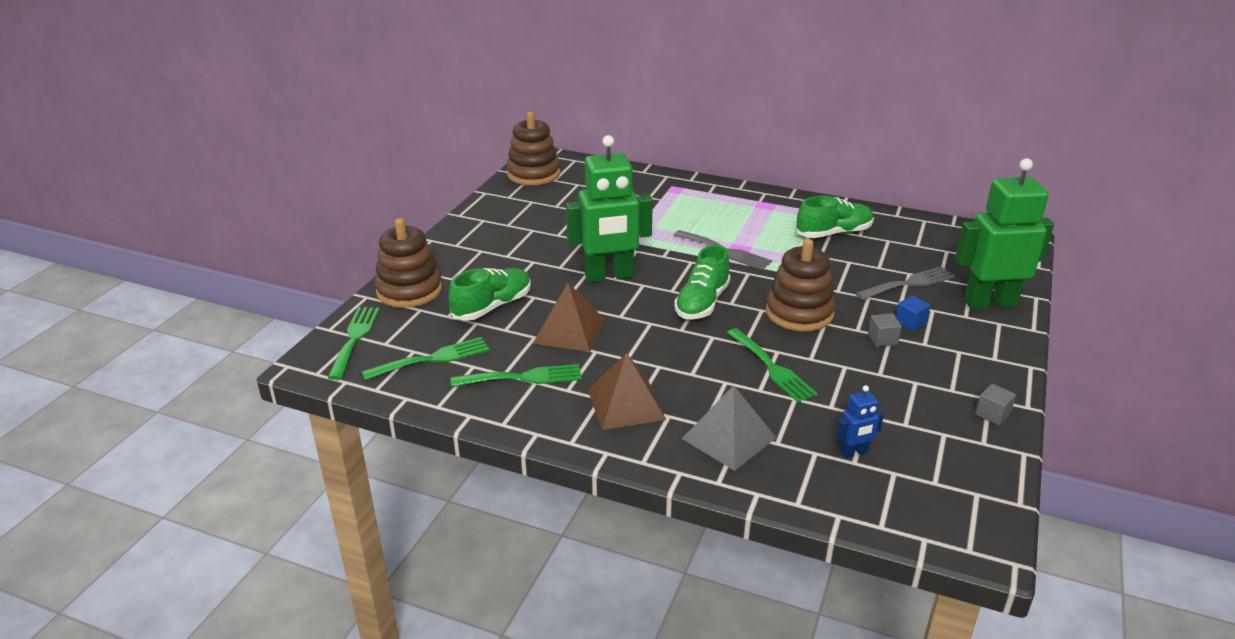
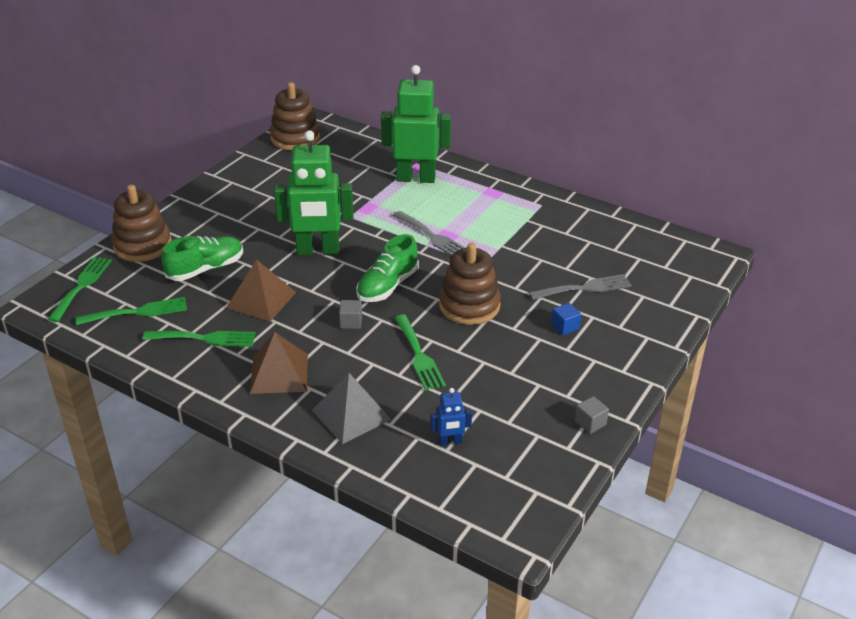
camera: 10 degrees right, 5 degrees up
(833, 233) = (542, 229): green shoe -> none
(882, 339) = (531, 340): grey cube -> grey cube (351, 322)
(989, 303) = (649, 316): green robot -> green robot (416, 178)

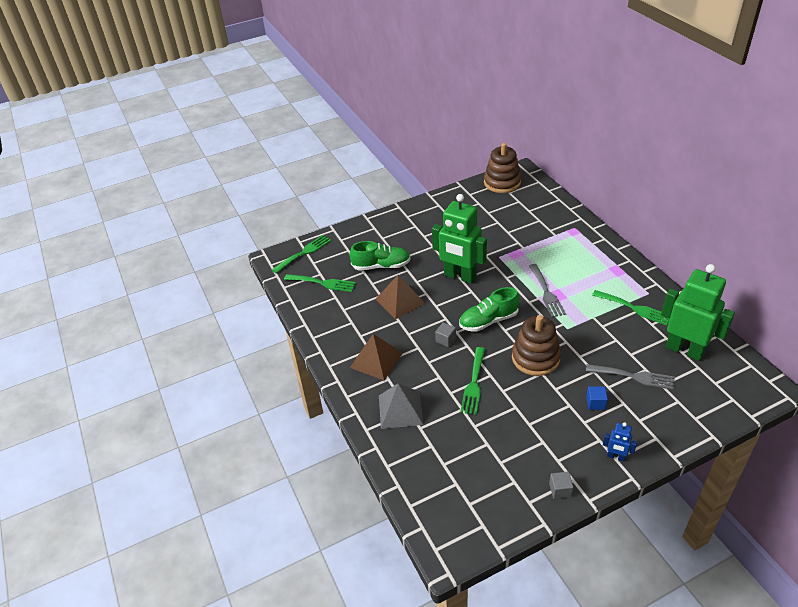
camera: 35 degrees right, 5 degrees up
(142, 245) = (355, 235): brown stacking toy -> none
(205, 338) = (349, 317): green fork -> green fork (634, 308)
(416, 178) = (566, 240): green robot -> green robot (684, 350)
(450, 442) = (450, 459): blue robot -> blue robot (616, 457)

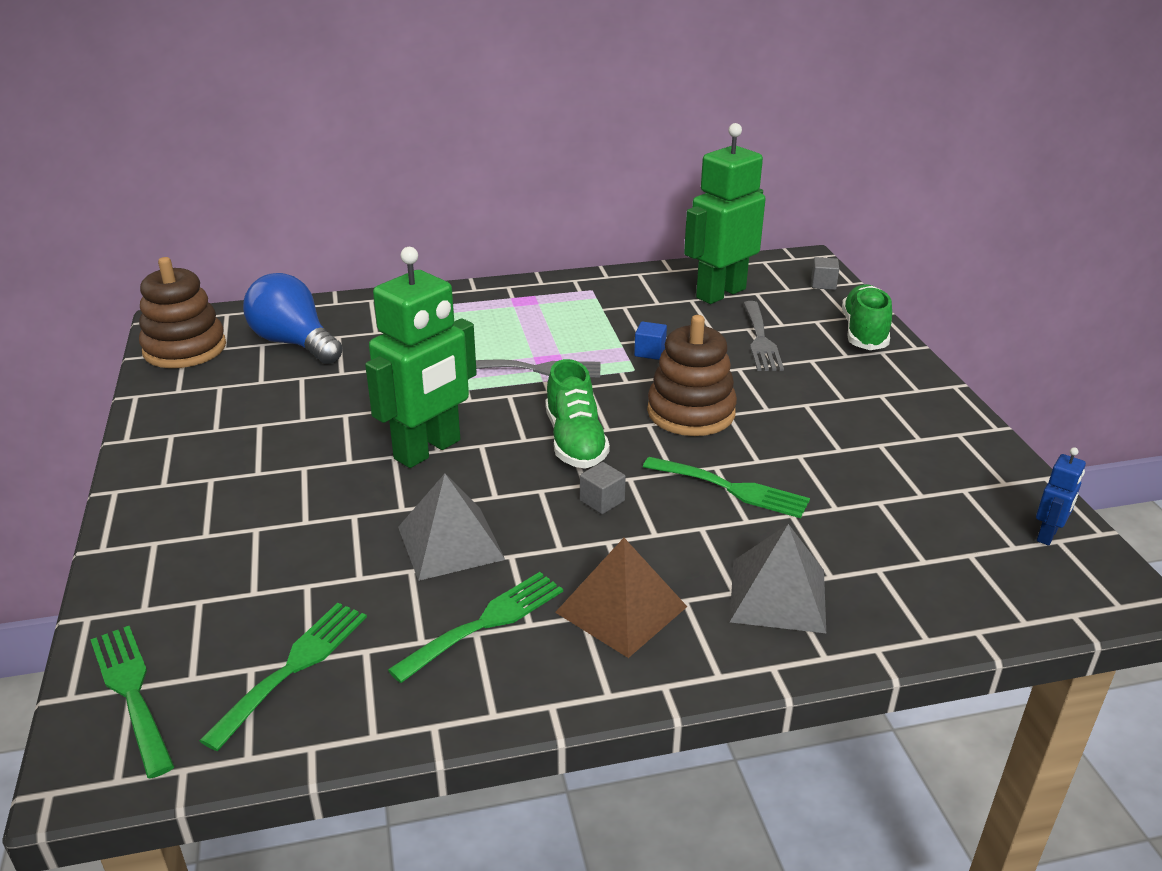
camera: 80 degrees left, 10 degrees down
(381, 266) = (308, 552): green shoe -> green shoe (864, 332)
(400, 301) = (450, 542): brown pyramid -> grey pyramid
(524, 210) = (294, 343): none -> blue light bulb
(560, 490) = (979, 449): grey cube -> grey cube (823, 284)
(595, 403) = (806, 381): blue cube -> blue cube (650, 352)
(616, 457) = (914, 389): blue robot -> blue robot (1047, 535)
(634, 308) = (618, 307): green fork -> green fork (485, 623)
(634, 377) = (760, 340): grey fork -> grey fork turned 150 degrees clockwise

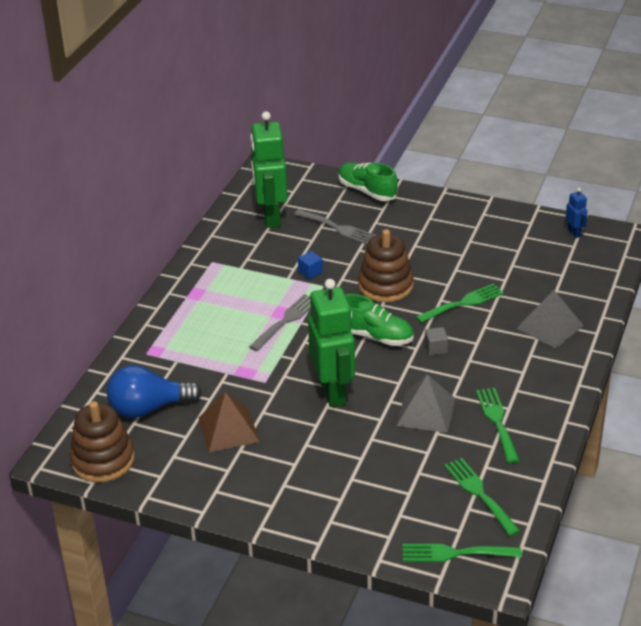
camera: 55 degrees left, 5 degrees up
(621, 609) = (521, 376): brown pyramid -> brown pyramid (228, 429)
(823, 284) = (301, 176): grey cube -> none

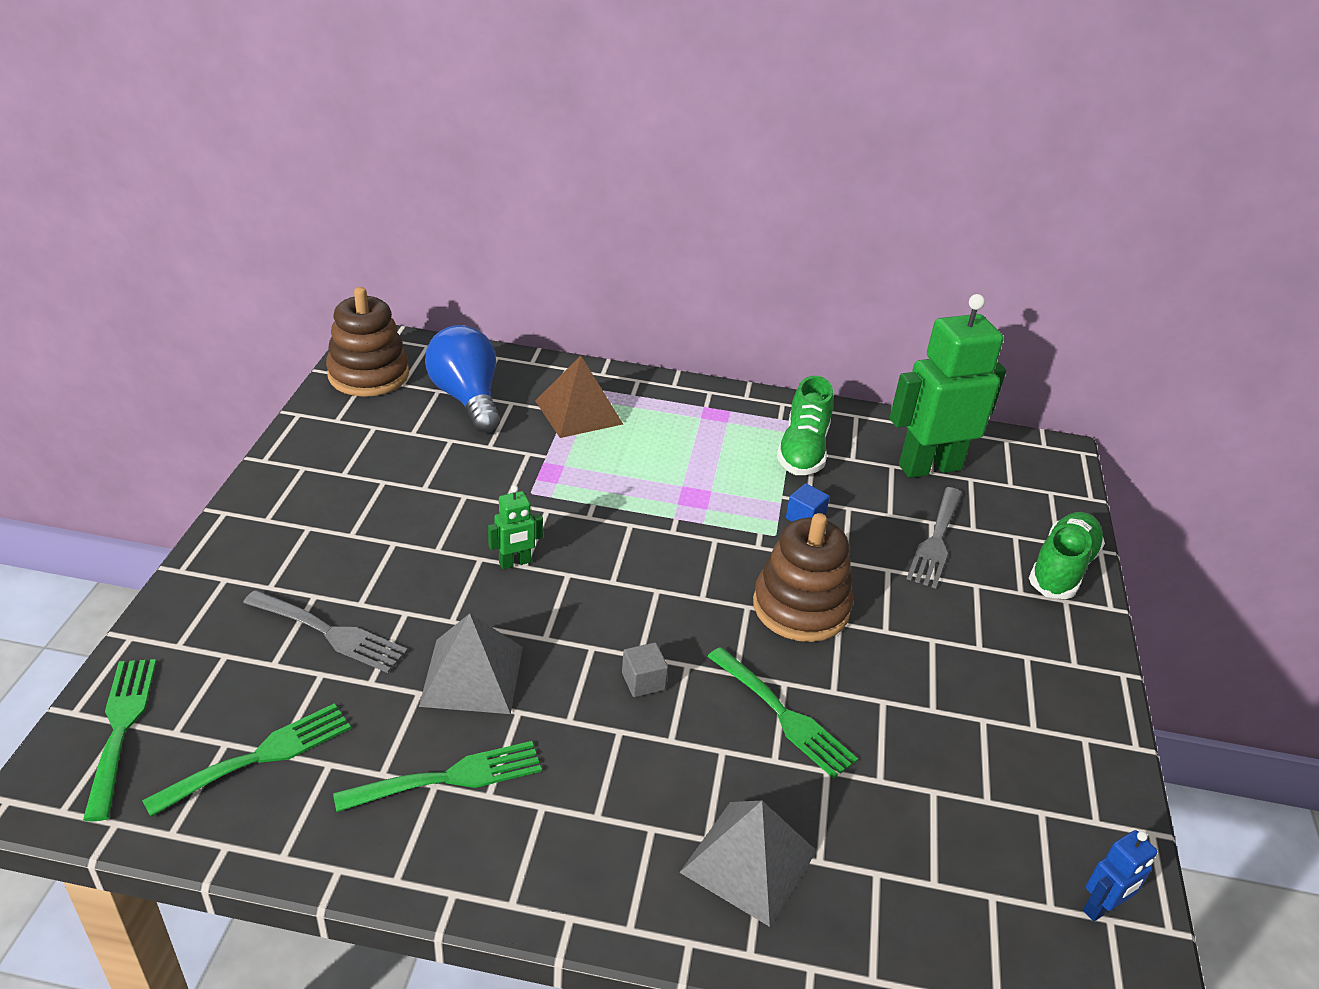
camera: 75 degrees right, 0 degrees up
(228, 429) = (426, 467): brown pyramid -> brown pyramid (578, 412)
(286, 320) = (676, 502): grey fork -> grey fork (330, 633)
(333, 391) = (515, 563): green robot -> green robot, size x0.44
(375, 336) = (660, 601): green shoe -> green shoe (803, 450)

